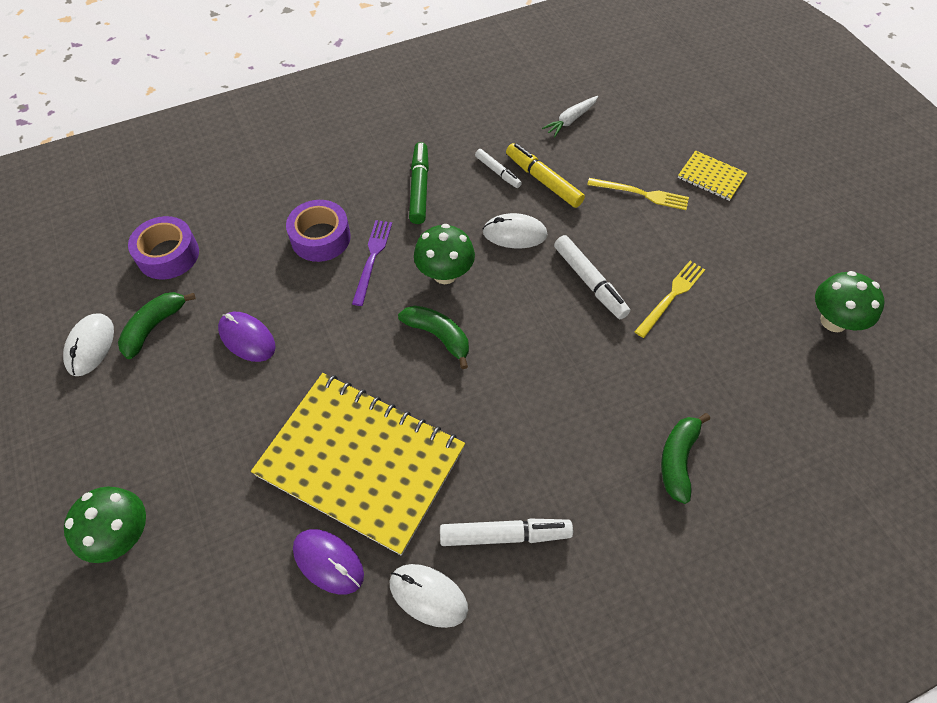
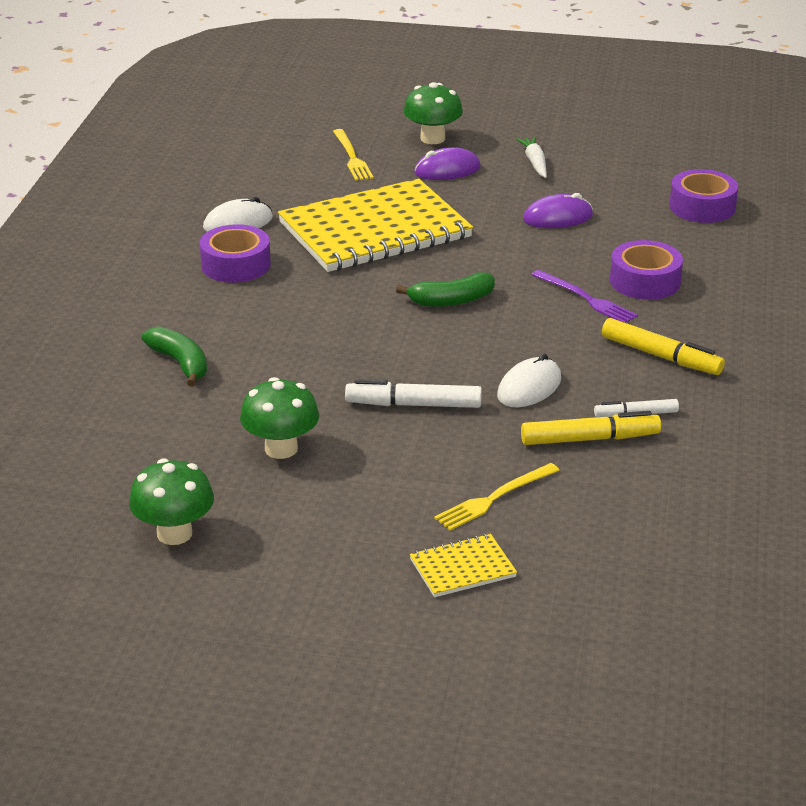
camera: 125 degrees right, 25 degrees down
(90, 346) = (626, 157): white mouse -> none
(154, 327) = (618, 184): green banana -> none
(328, 562) = (313, 197): purple mouse -> purple mouse (447, 170)
(419, 188) = (661, 356): green marker -> yellow marker
(445, 274) = (521, 329): green mushroom -> green mushroom (281, 449)
(505, 535) = (235, 265): white marker -> purple tape
(570, 120) = (678, 507): white carrot -> white carrot (535, 163)
(671, 296) = (335, 445): yellow fork -> yellow fork (352, 157)

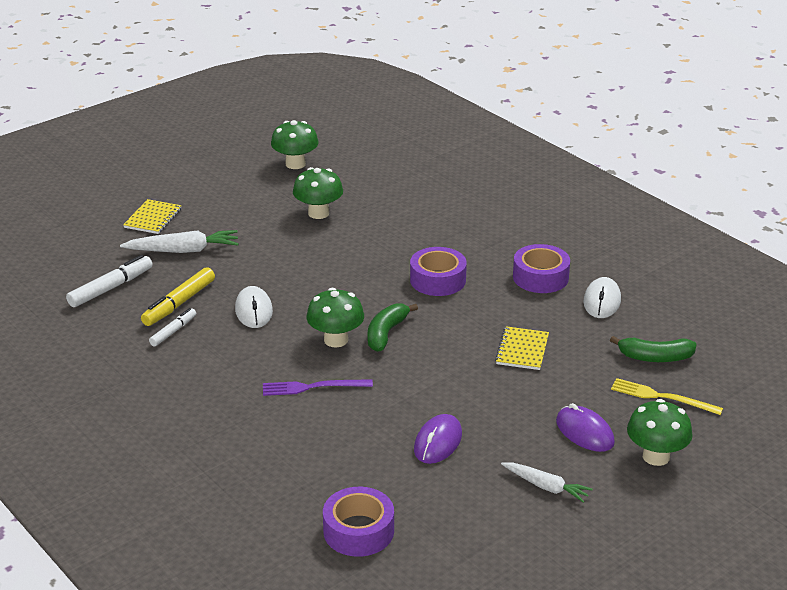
camera: 130 degrees right, 0 degrees up
(180, 363) = (444, 217): green banana -> green banana (655, 357)
(375, 230) = (522, 350): yellow notebook -> yellow notebook, size x0.42
(413, 404) = (297, 266): white marker -> white marker (111, 288)
(447, 170) = (584, 432): purple mouse -> purple mouse turned 60 degrees counterclockwise
(494, 498) = (183, 250): yellow fork -> white carrot
(502, 320) = (336, 340): none -> green mushroom
(645, 281) = (297, 426): purple tape -> purple tape (438, 280)
(661, 356) = (208, 376): yellow marker -> none

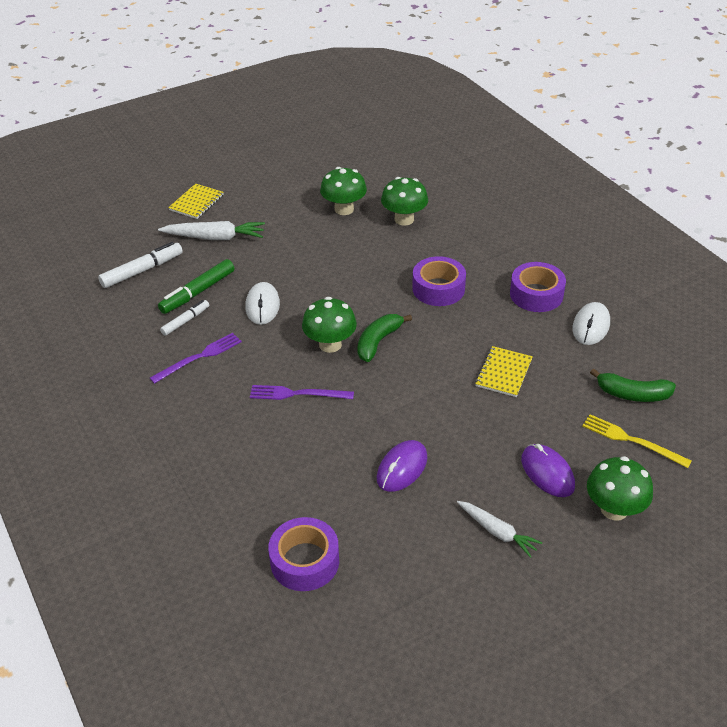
camera: 10 degrees right, 10 degrees up
(179, 303) = (197, 292): yellow marker -> green marker
(198, 363) = (199, 357): none -> purple fork
(295, 164) = (334, 157): green mushroom -> green mushroom (404, 219)

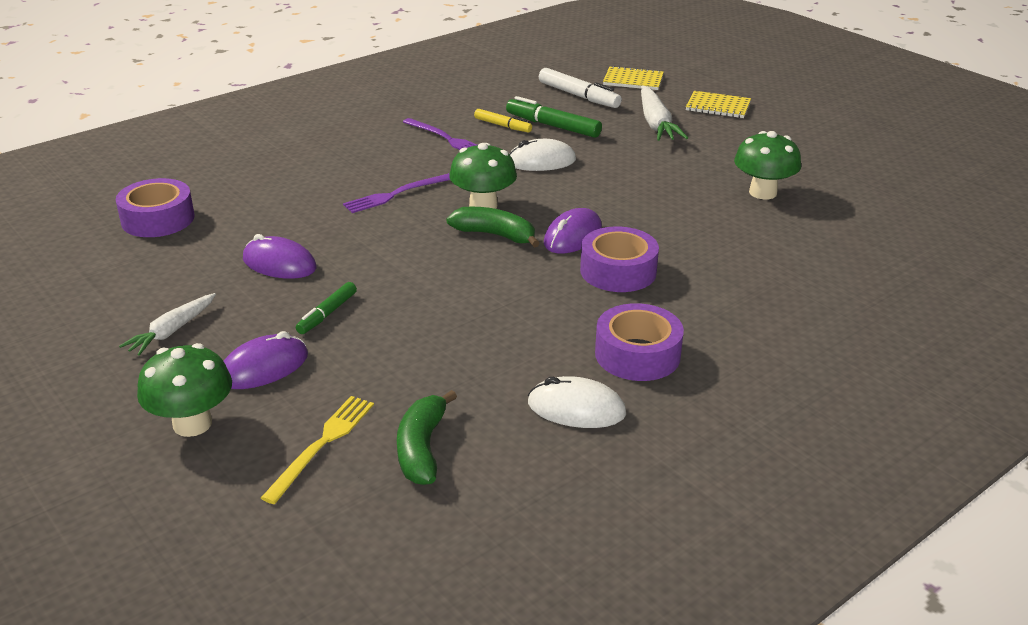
camera: 80 degrees right, 10 degrees down
(186, 321) = (503, 126): white marker -> yellow marker
(297, 394) = (396, 194): purple fork -> purple fork turned 120 degrees counterclockwise
(387, 303) = (573, 236): none -> purple mouse
(404, 219) = (766, 236): green mushroom -> none
(479, 438) = (327, 314): none -> green marker
(503, 373) = (453, 329): yellow notebook -> yellow notebook (633, 80)

